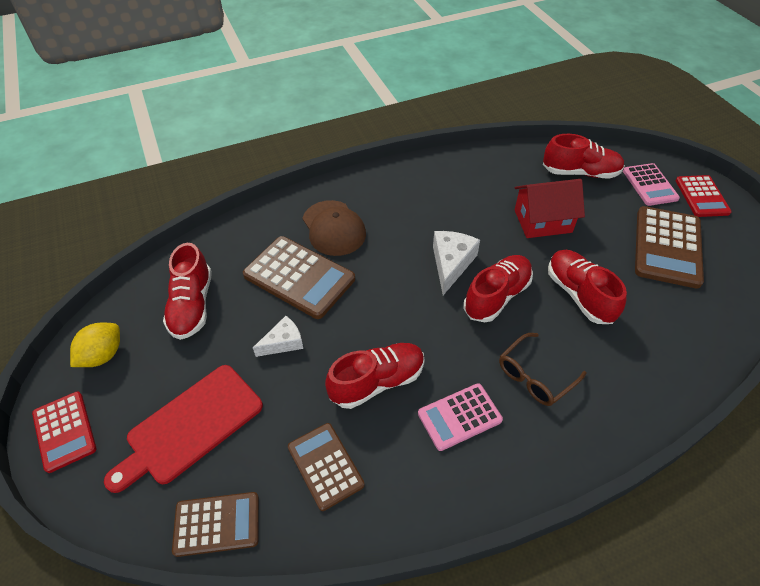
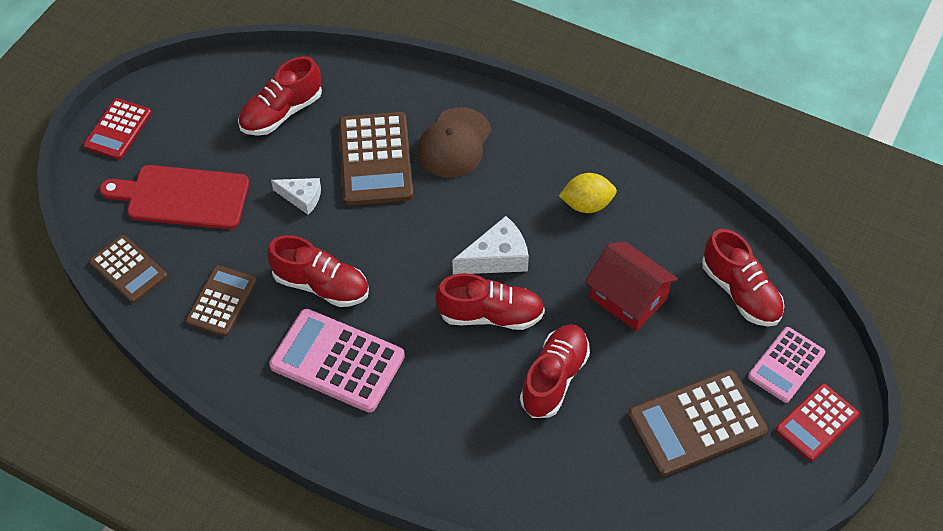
camera: 50 degrees right, 5 degrees up
(103, 355) = (190, 97): yellow lemon -> yellow lemon (587, 204)
(459, 417) = (337, 361): pink calculator -> pink calculator, size x1.59
(535, 376) = (425, 392): brown glasses -> none

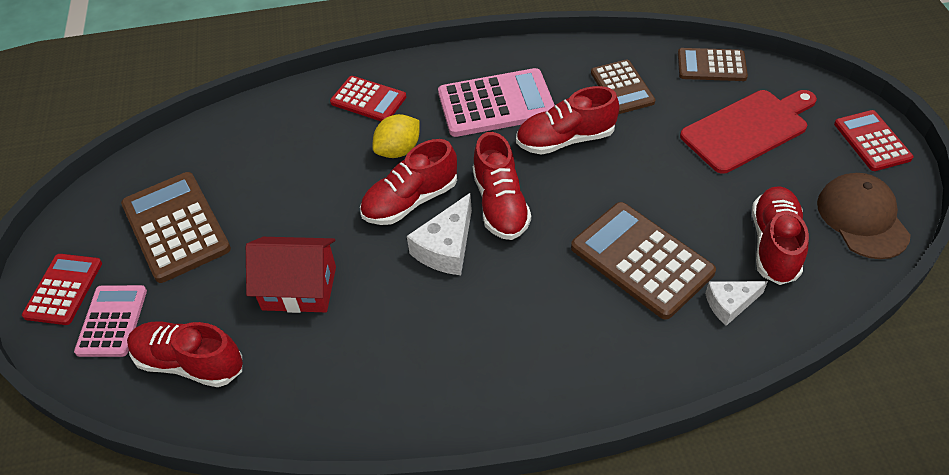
camera: 145 degrees right, 5 degrees down
(301, 198) = (660, 188): white cheese -> white cheese (730, 304)
(440, 450) = (368, 100): none -> red calculator
(454, 143) = (589, 326): brown cap -> brown cap (862, 218)
(554, 378) = (319, 189): red shoe -> red shoe (500, 204)
(587, 204) = (404, 351): yellow lemon -> yellow lemon (398, 150)
(696, 423) = (176, 227): brown calculator -> brown calculator turned 60 degrees counterclockwise

